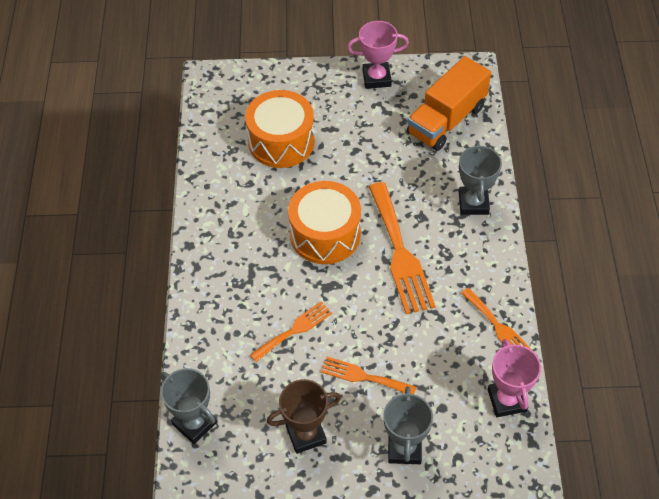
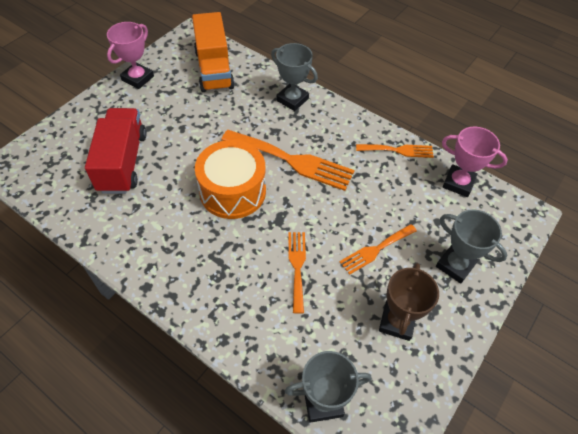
camera: 55 degrees left, 0 degrees up
(281, 141) = (123, 162): orange drum -> red truck

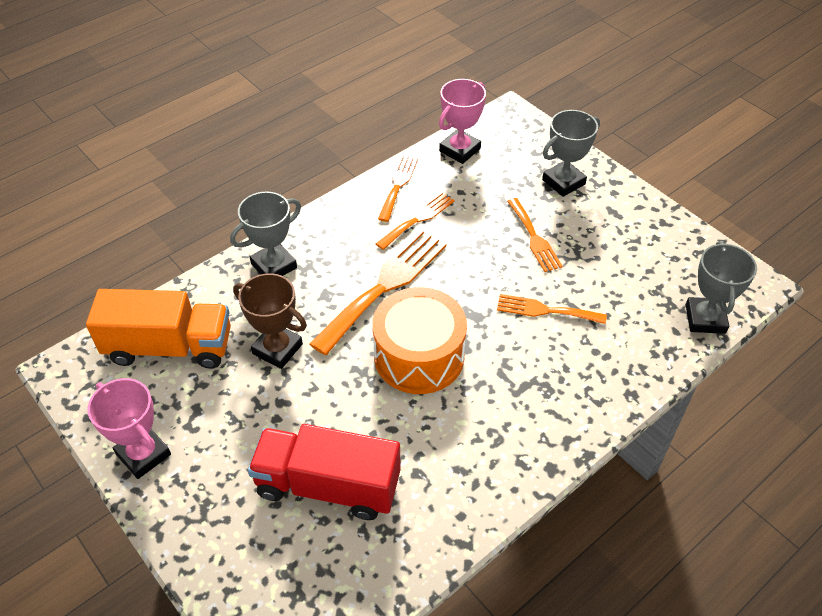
camera: 75 degrees left, 5 degrees down
(366, 168) = (418, 219): none -> orange fork
(397, 322) = (623, 242): brown trophy -> brown trophy (277, 349)

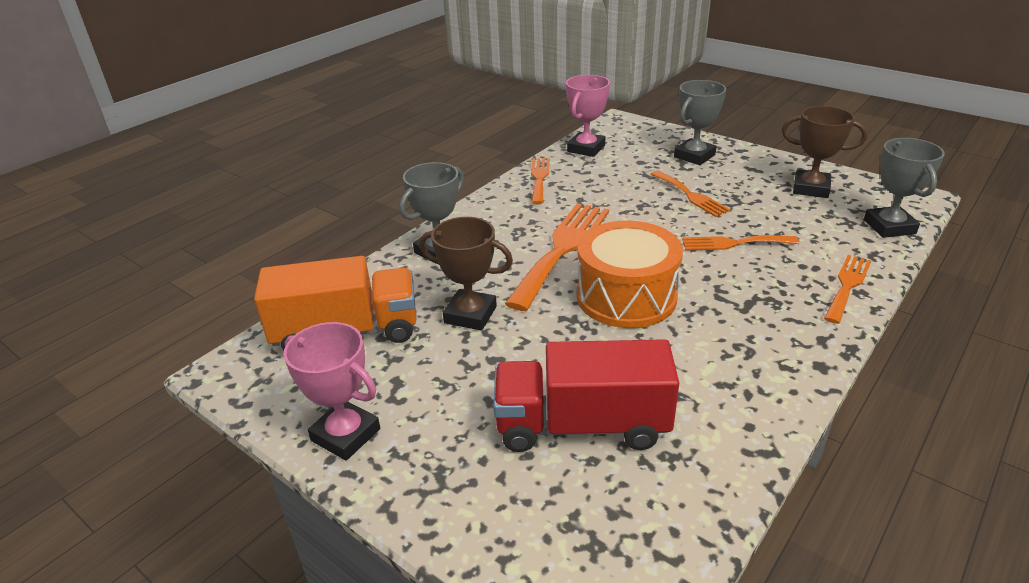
camera: 10 degrees left, 15 degrees down
(418, 219) = (571, 198): orange fork -> orange fork (847, 285)
(657, 251) = (811, 188): none -> brown trophy

